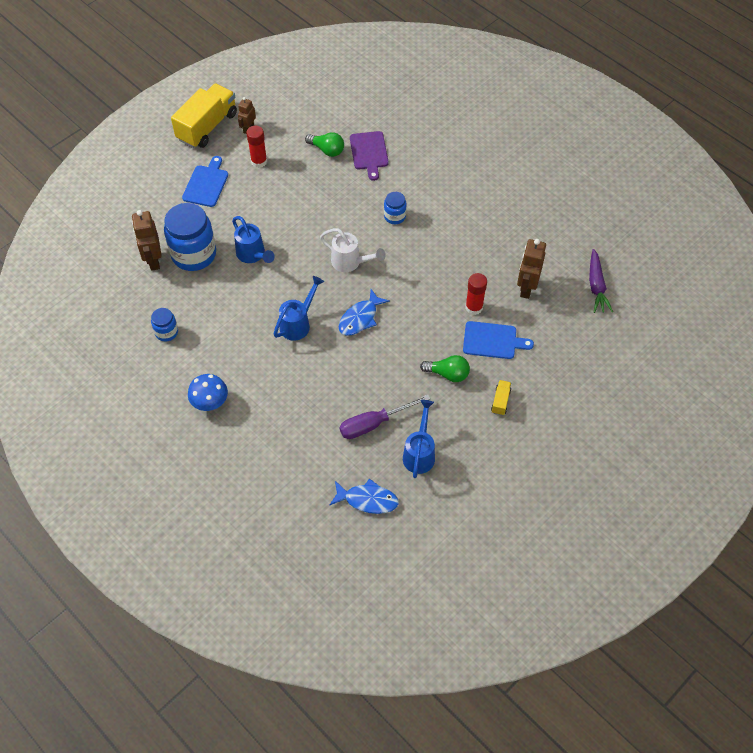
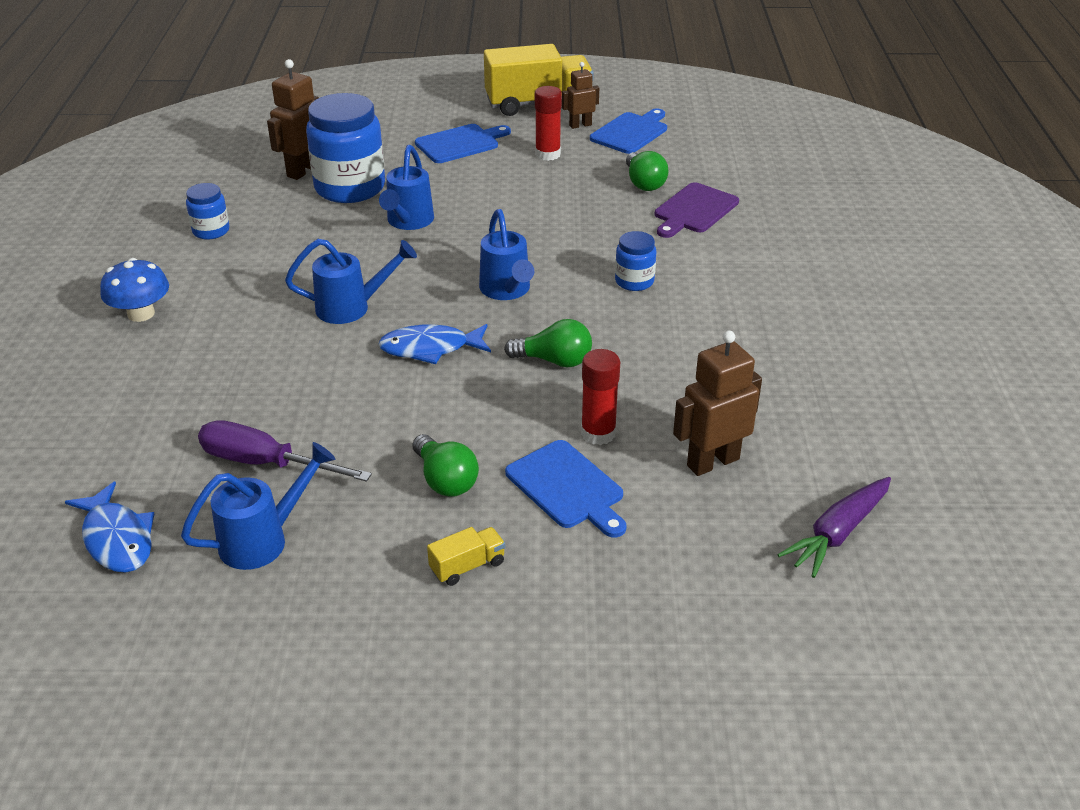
camera: 45 degrees right, 20 degrees down
(279, 117) = (631, 132): none -> blue cutting board
(350, 263) = (507, 291): white watering can -> blue watering can
(415, 285) = (554, 361): none -> green light bulb

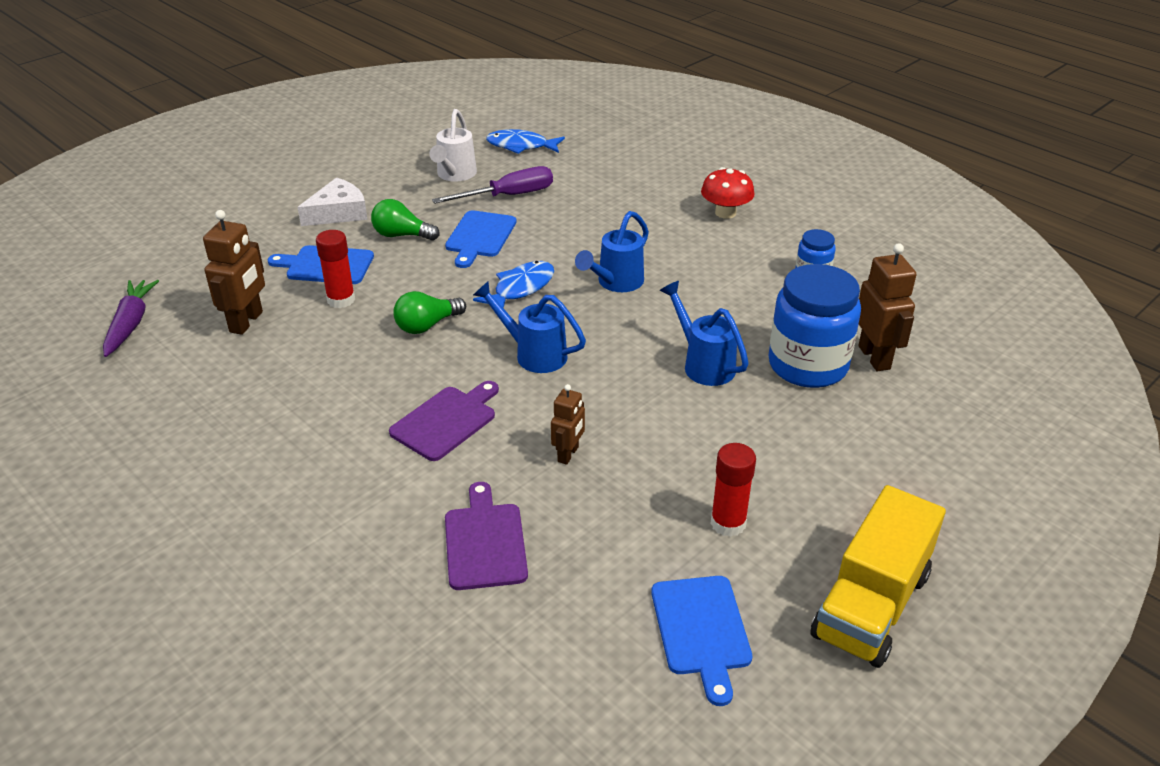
camera: 135 degrees right, 0 degrees up
(141, 314) = (725, 213): blue mushroom -> red mushroom
(264, 539) = (454, 175): blue watering can -> white watering can
(460, 143) = (826, 478): blue cutting board -> blue cutting board (480, 237)
(467, 566) = (338, 212): yellow truck -> white cheese
(580, 125) = (770, 599): brown robot -> brown robot (568, 454)
(634, 281) = (446, 421): blue jar -> purple cutting board
(644, 183) = (579, 548): green light bulb -> none

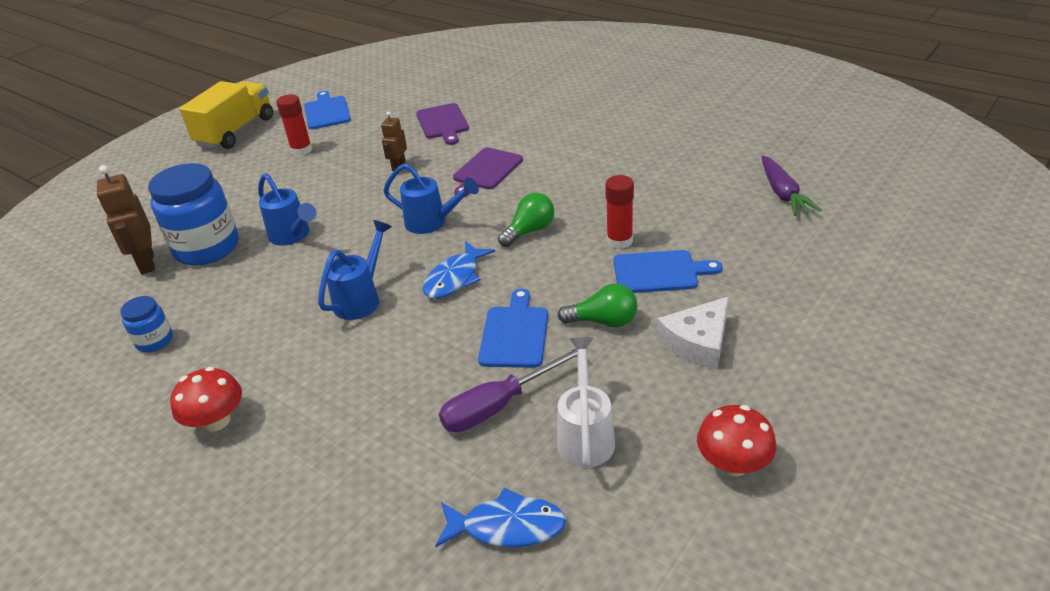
camera: 175 degrees right, 0 degrees up
(247, 322) = (687, 210): brown robot -> none
(371, 154) = (733, 464): none -> red mushroom

